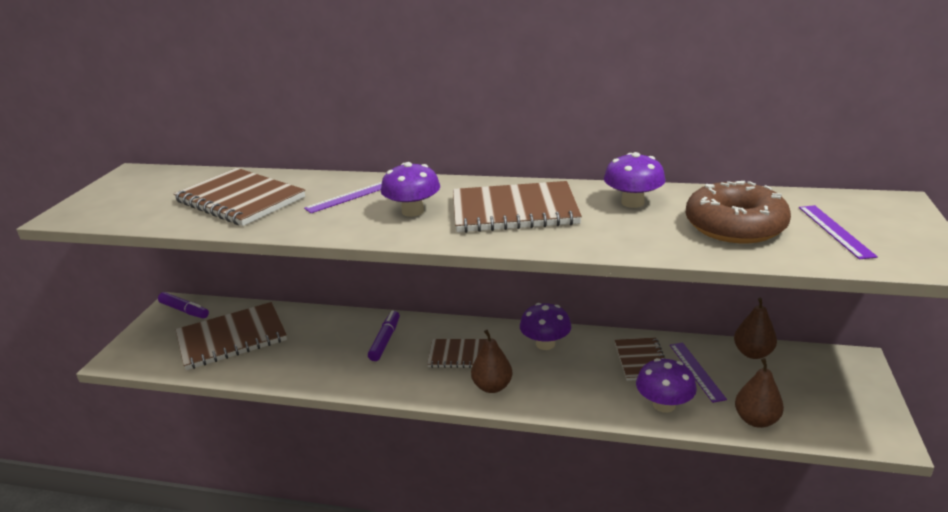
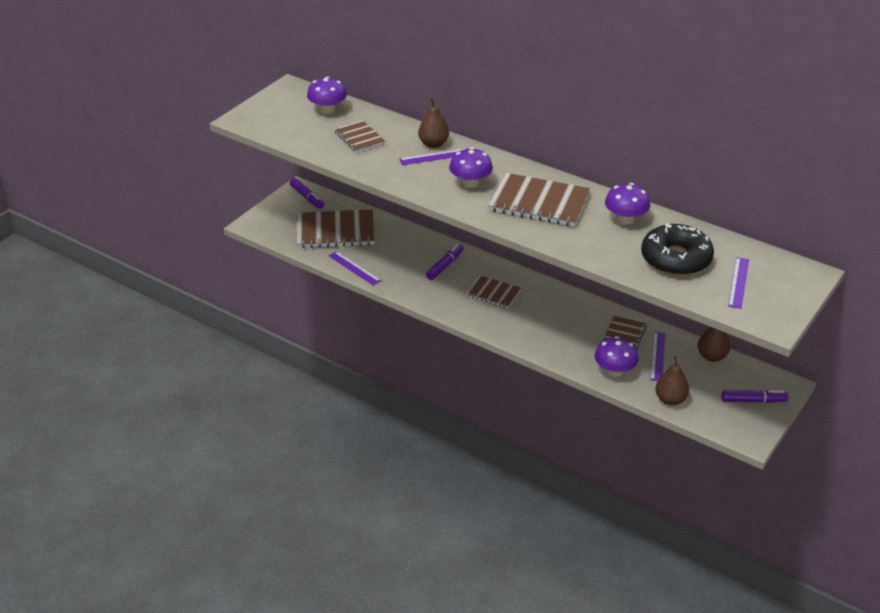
camera: 20 degrees right, 10 degrees up
(240, 199) = (359, 138): brown notebook -> brown notebook, size x0.57
(270, 374) = (354, 268): none -> purple ruler
(492, 387) = (503, 323): brown pear -> brown pear (433, 144)
(545, 344) = (561, 303): purple mushroom -> purple mushroom (327, 110)
(735, 226) = (676, 259): brown donut -> black donut
(843, 390) = (753, 401): none -> purple marker

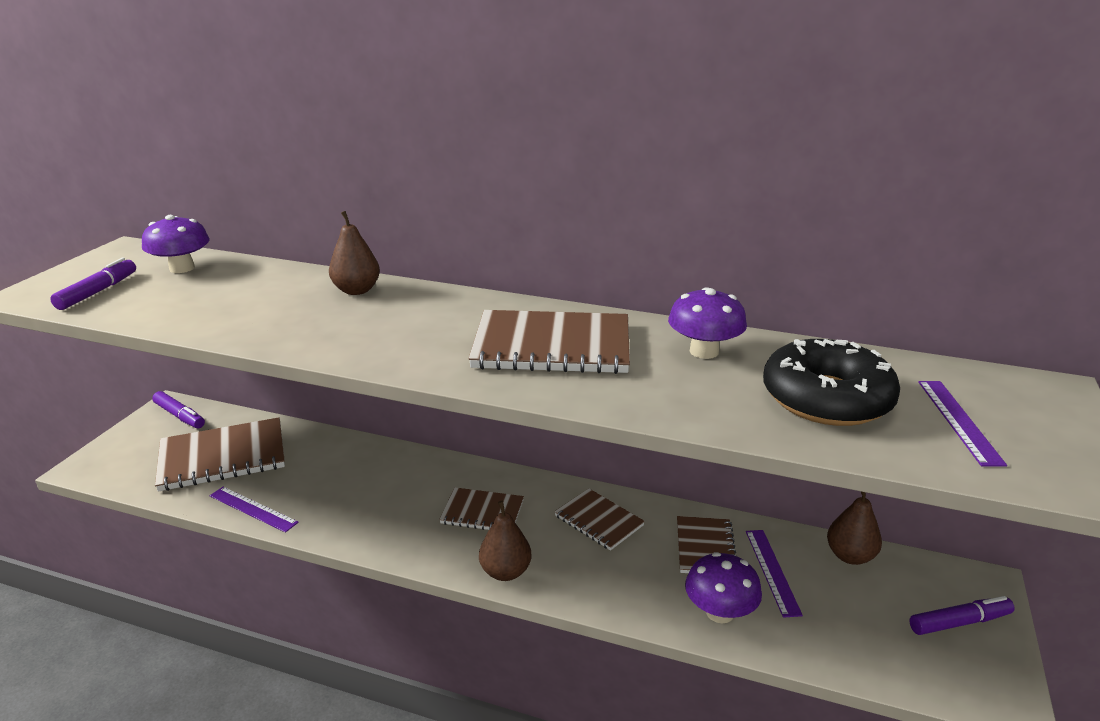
camera: 15 degrees left, 10 degrees down
(359, 138) = (232, 296): brown notebook -> brown notebook (599, 521)
(435, 157) = (362, 306): purple ruler -> none
(445, 266) = (399, 482): purple marker -> purple marker (98, 292)
(470, 183) = (428, 333): purple mushroom -> none
(670, 400) = (834, 649): brown pear -> brown pear (505, 572)

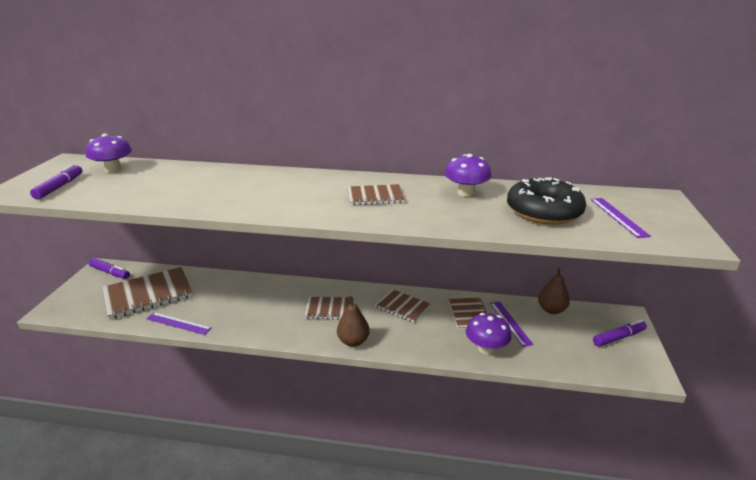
camera: 10 degrees left, 0 degrees up
(356, 290) = (238, 175): brown pear -> none
(552, 346) = (375, 196): brown notebook -> brown notebook, size x0.57

